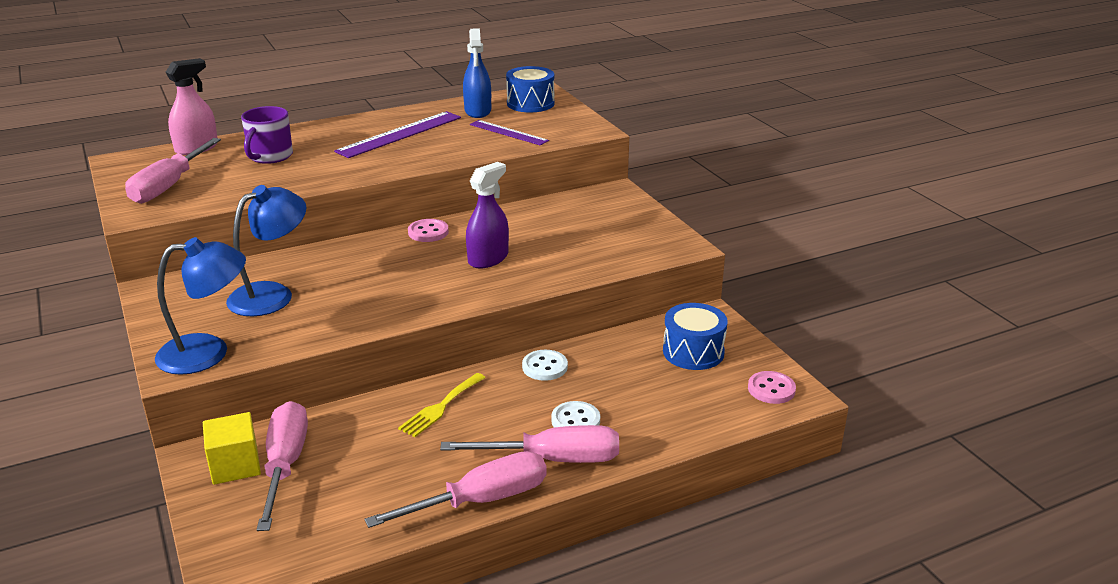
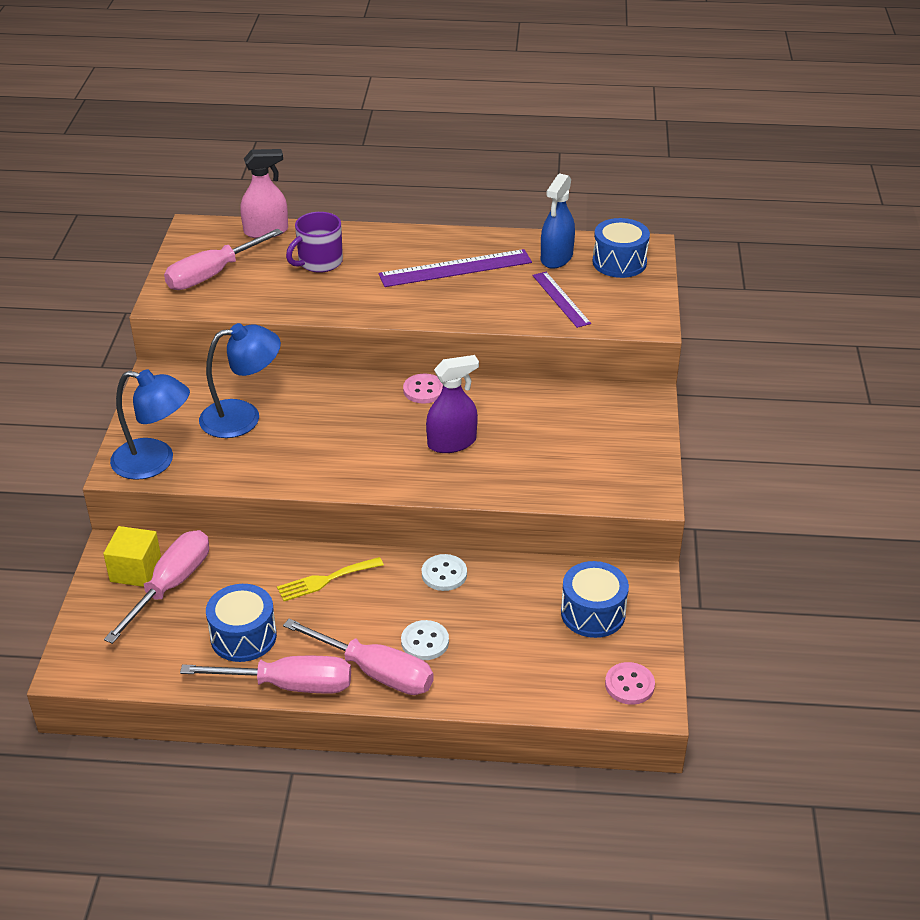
camera: 30 degrees right, 10 degrees up
(399, 479) = (243, 636): none -> blue drum

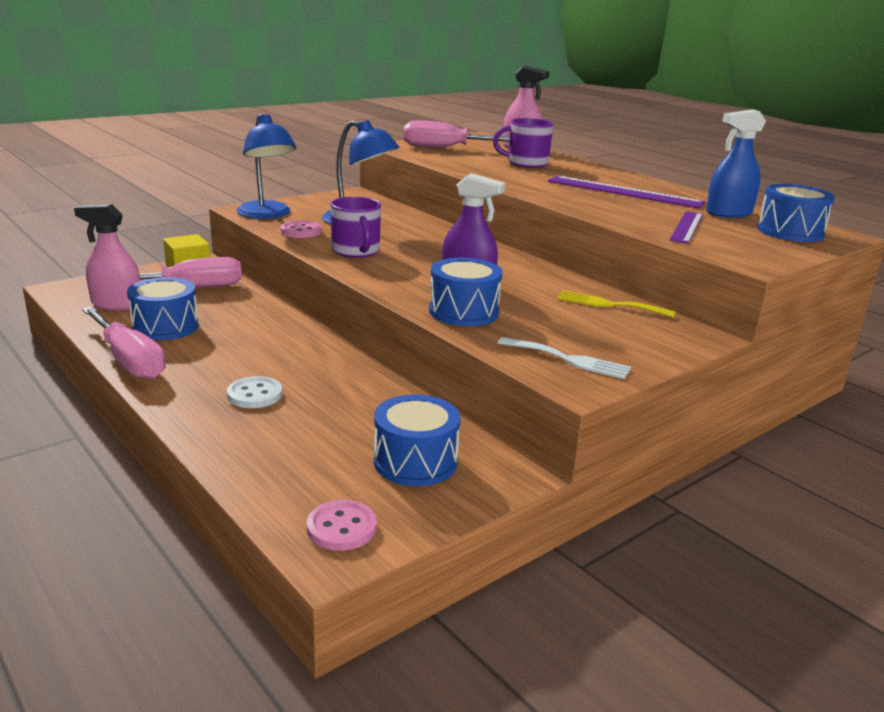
camera: 45 degrees right, 15 degrees down
(155, 647) = (116, 304): none -> pink spray bottle
(316, 460) = (356, 251): none -> purple mug
(325, 580) = (271, 332): yellow fork -> yellow fork (609, 304)
(376, 672) = (188, 388): pink screwdriver -> none
(424, 390) = (505, 257): pink button -> pink button (301, 231)
(444, 574) = (352, 372): white button -> none
(498, 476) = (463, 312): none -> blue drum
(617, 477) = (569, 359): none -> white fork

